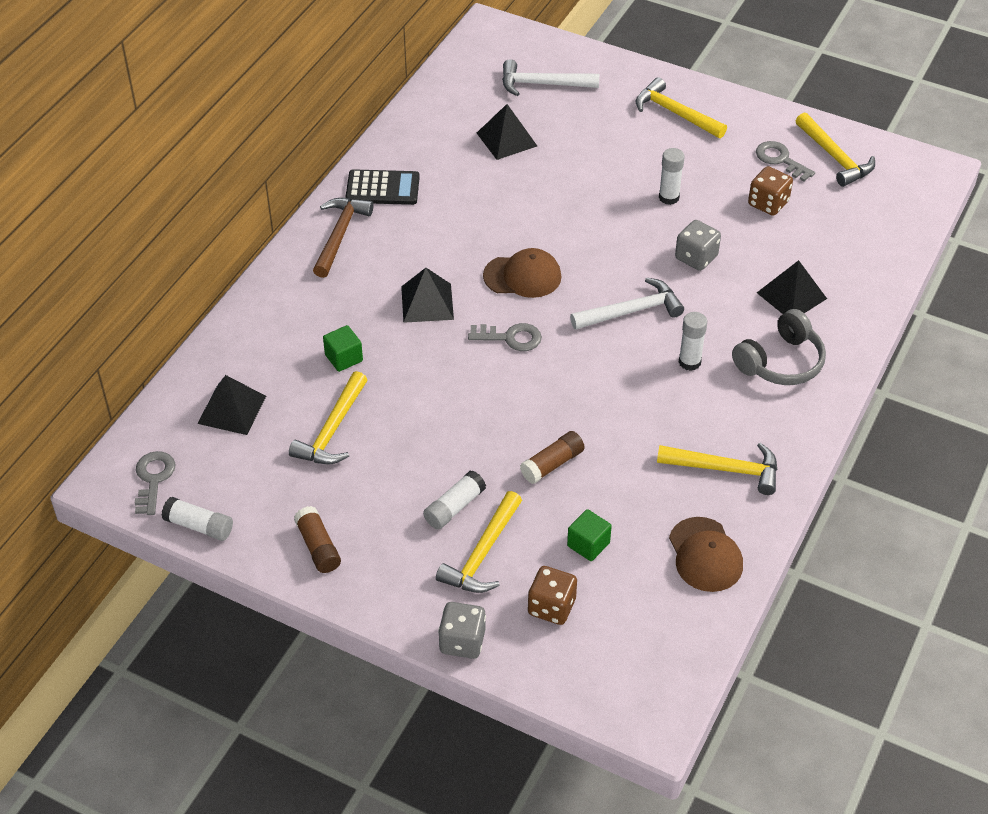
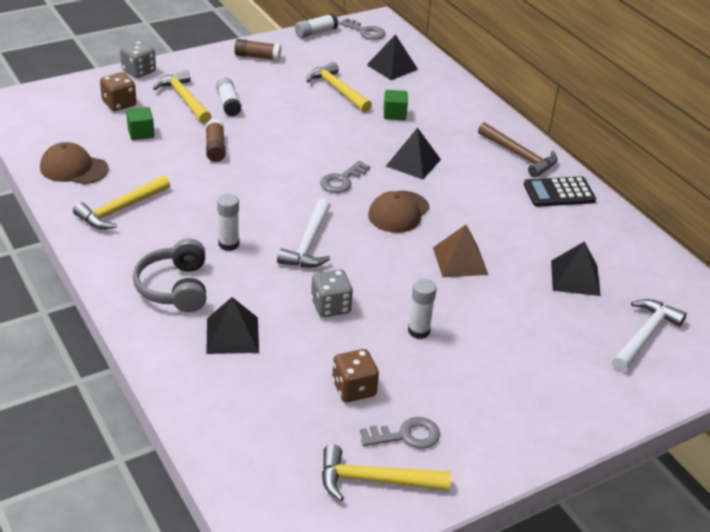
camera: 120 degrees right, 10 degrees down
(382, 188) = (559, 193): black calculator -> black calculator turned 45 degrees clockwise
(554, 210) = (460, 261): none -> brown pyramid
(675, 113) = (537, 401): yellow hammer -> none

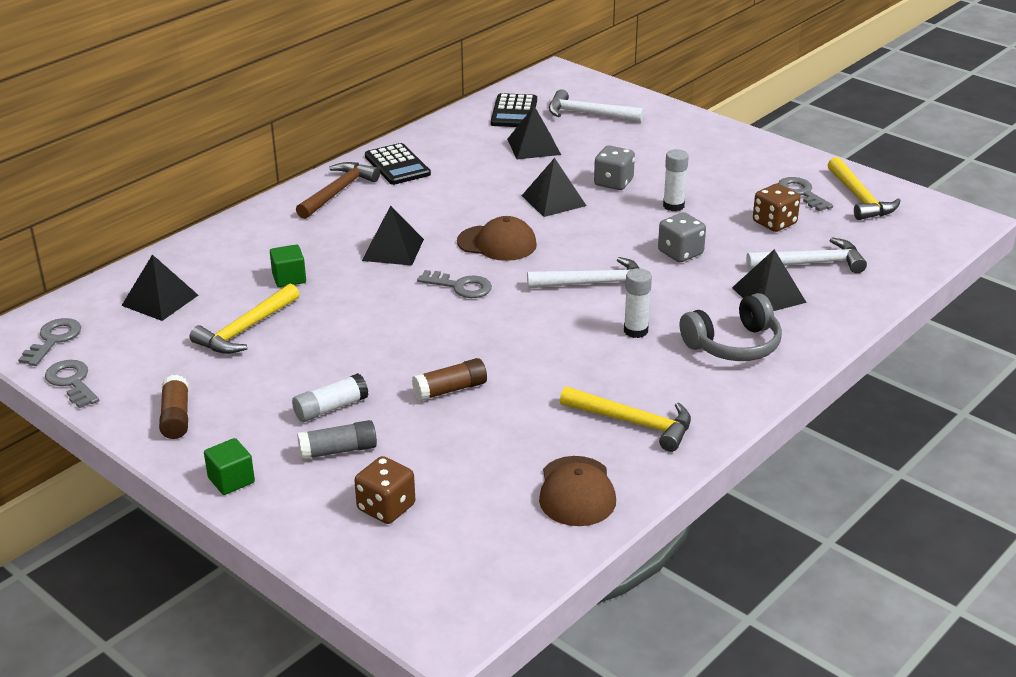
camera: 105 degrees left, 5 degrees down
(139, 71) = (275, 521): grey dice -> grey dice (613, 183)
(141, 133) = (453, 461): green cube -> green cube (231, 480)
(184, 99) = (338, 451): yellow hammer -> grey glue stick
(266, 384) = (811, 263): none -> white hammer
(316, 32) = (72, 382): white glue stick -> grey key
(460, 261) = (553, 200): brown pyramid -> black pyramid
(659, 285) = (514, 112): none -> black calculator

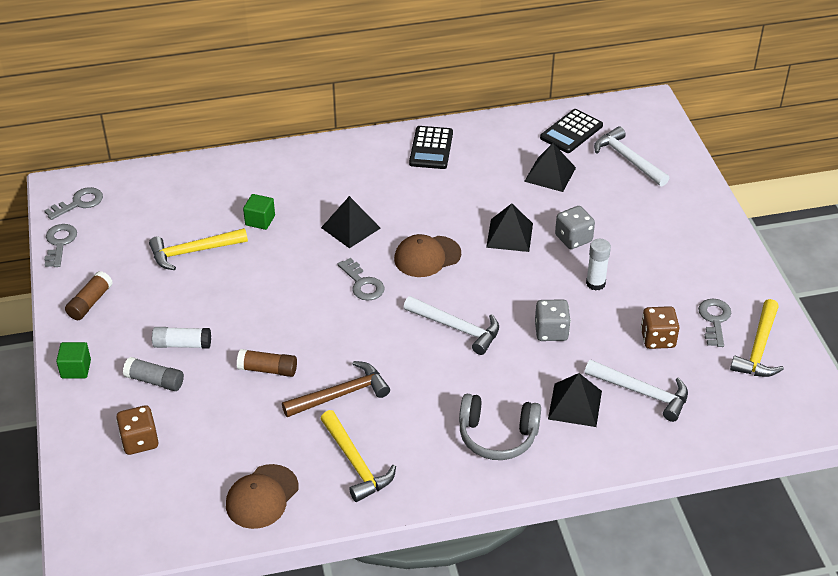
camera: 35 degrees right, 10 degrees up
(160, 300) = (166, 200): black pyramid -> none
(338, 192) = (366, 155): brown hammer -> brown hammer (341, 394)
(497, 243) = (427, 256): brown cap -> brown cap turned 105 degrees clockwise
(635, 331) = (441, 386): white glue stick -> none

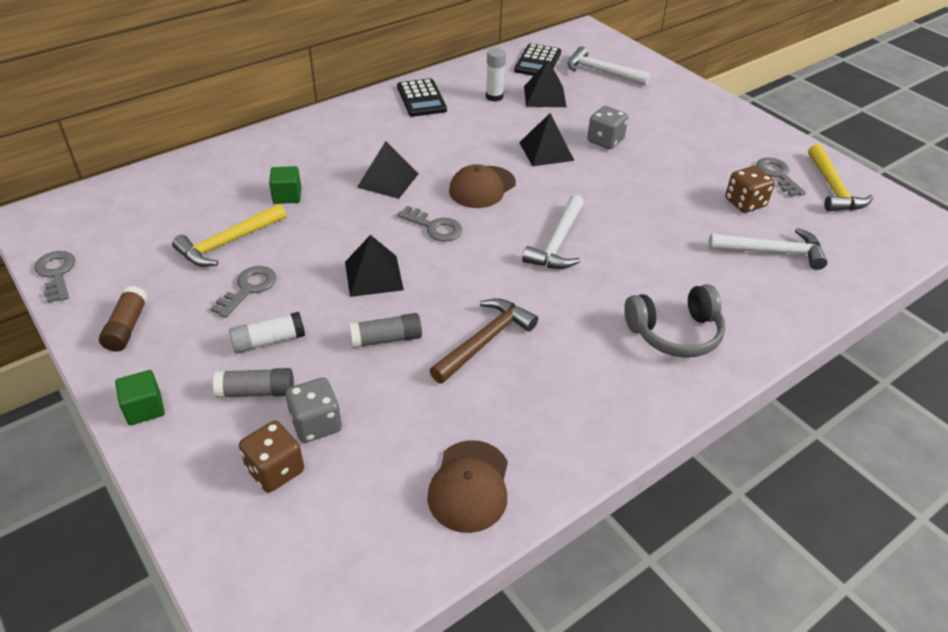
camera: 25 degrees left, 0 degrees up
(79, 203) = (62, 227): grey key -> grey key (248, 289)
(268, 369) = (386, 339): brown glue stick -> grey glue stick
(356, 463) = (551, 409): yellow hammer -> none
(457, 328) = (558, 243): white hammer -> white hammer turned 105 degrees clockwise
(551, 331) = (648, 222): grey dice -> grey dice (316, 424)
(575, 405) = (722, 280): black pyramid -> black pyramid (373, 275)
(595, 283) = (654, 171): white glue stick -> white glue stick (494, 97)

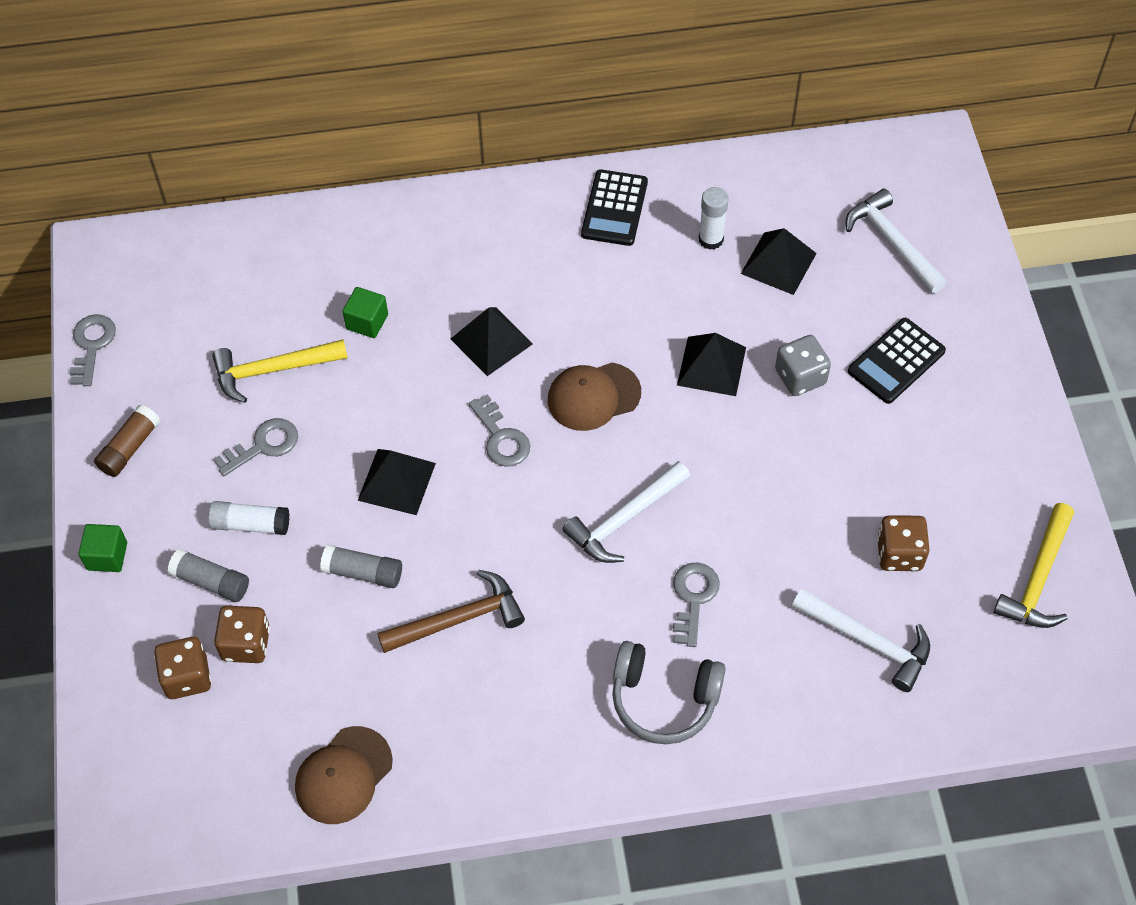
camera: 30 degrees right, 15 degrees up
(316, 424) = (246, 644): grey dice -> brown dice
(538, 62) = (816, 189): black calculator -> black calculator (896, 361)
(777, 175) = (982, 527): grey key -> grey key (693, 598)

